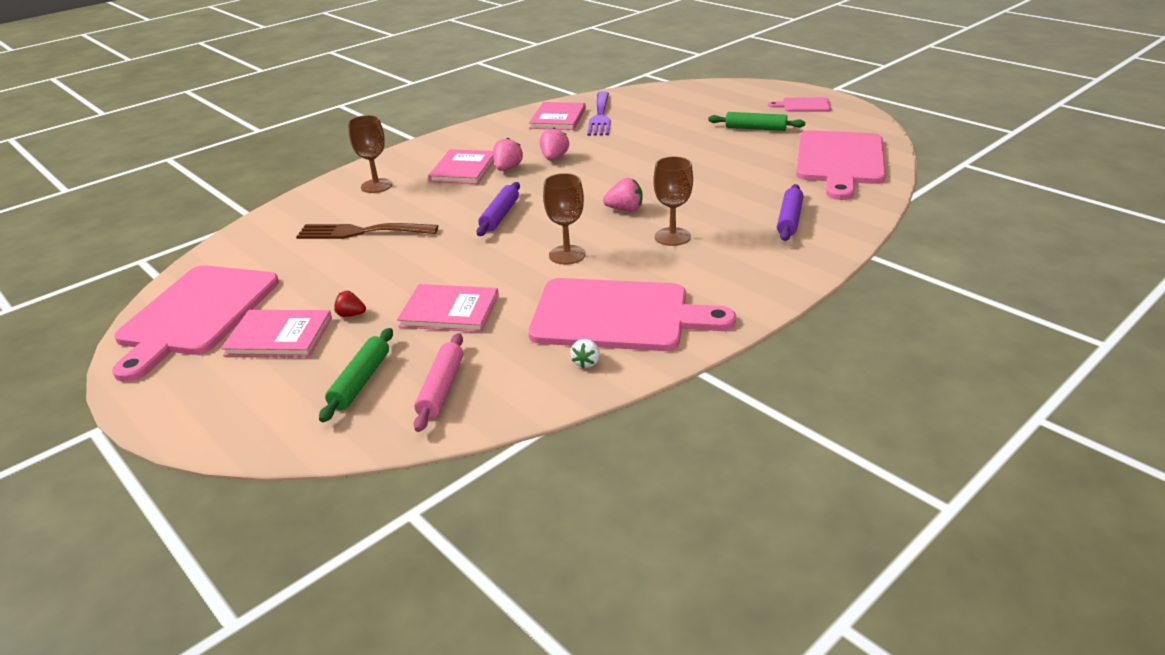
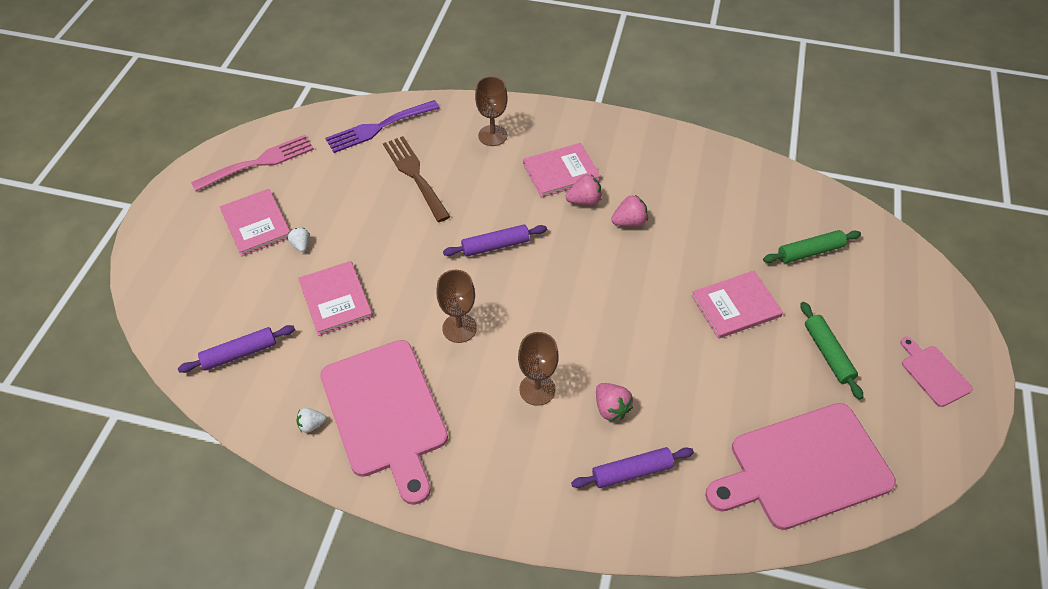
camera: 55 degrees right, 20 degrees up
(196, 314) = (259, 162): pink cutting board -> pink fork
(351, 315) = (301, 245): red strawberry -> white strawberry
(360, 381) = (227, 302): green rolling pin -> green rolling pin (810, 252)
(441, 389) = (240, 353): pink rolling pin -> purple rolling pin
(558, 118) = (717, 177): pink book -> pink book (736, 306)
(600, 116) = (749, 207): purple fork -> purple fork (378, 128)
(625, 209) = (564, 328): pink strawberry -> pink strawberry (611, 408)

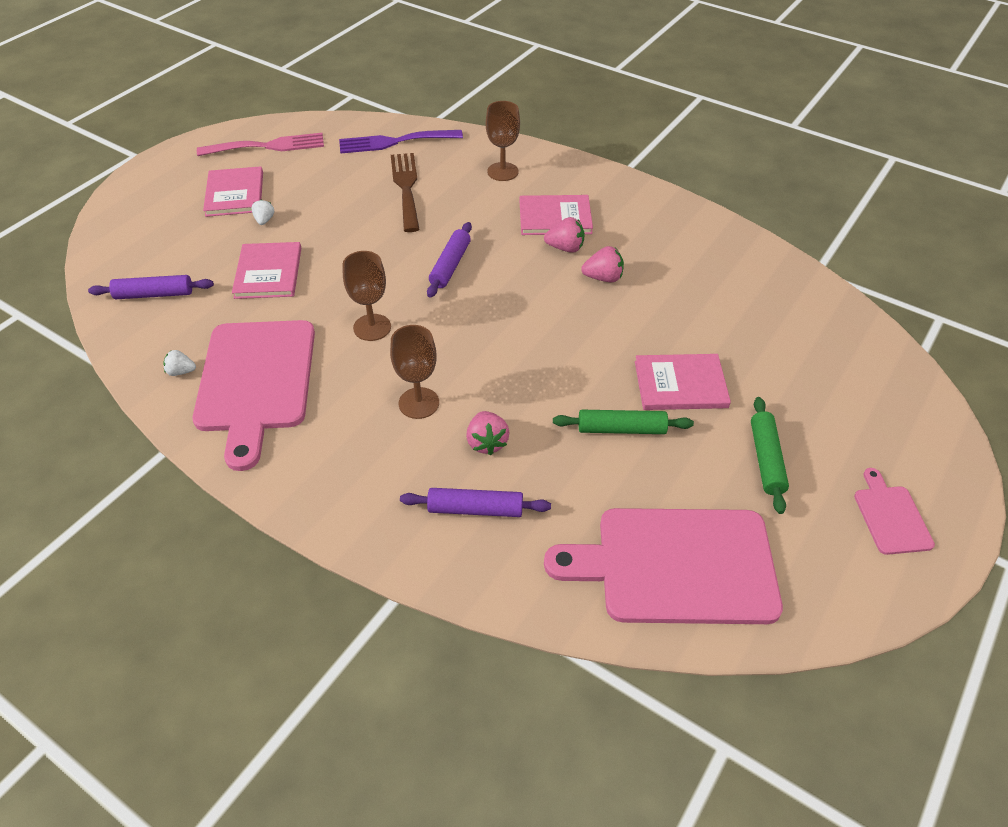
camera: 20 degrees right, 5 degrees down
(495, 246) = (450, 265): purple rolling pin -> purple rolling pin turned 75 degrees counterclockwise
(810, 252) = (796, 355): green rolling pin -> green rolling pin (621, 429)

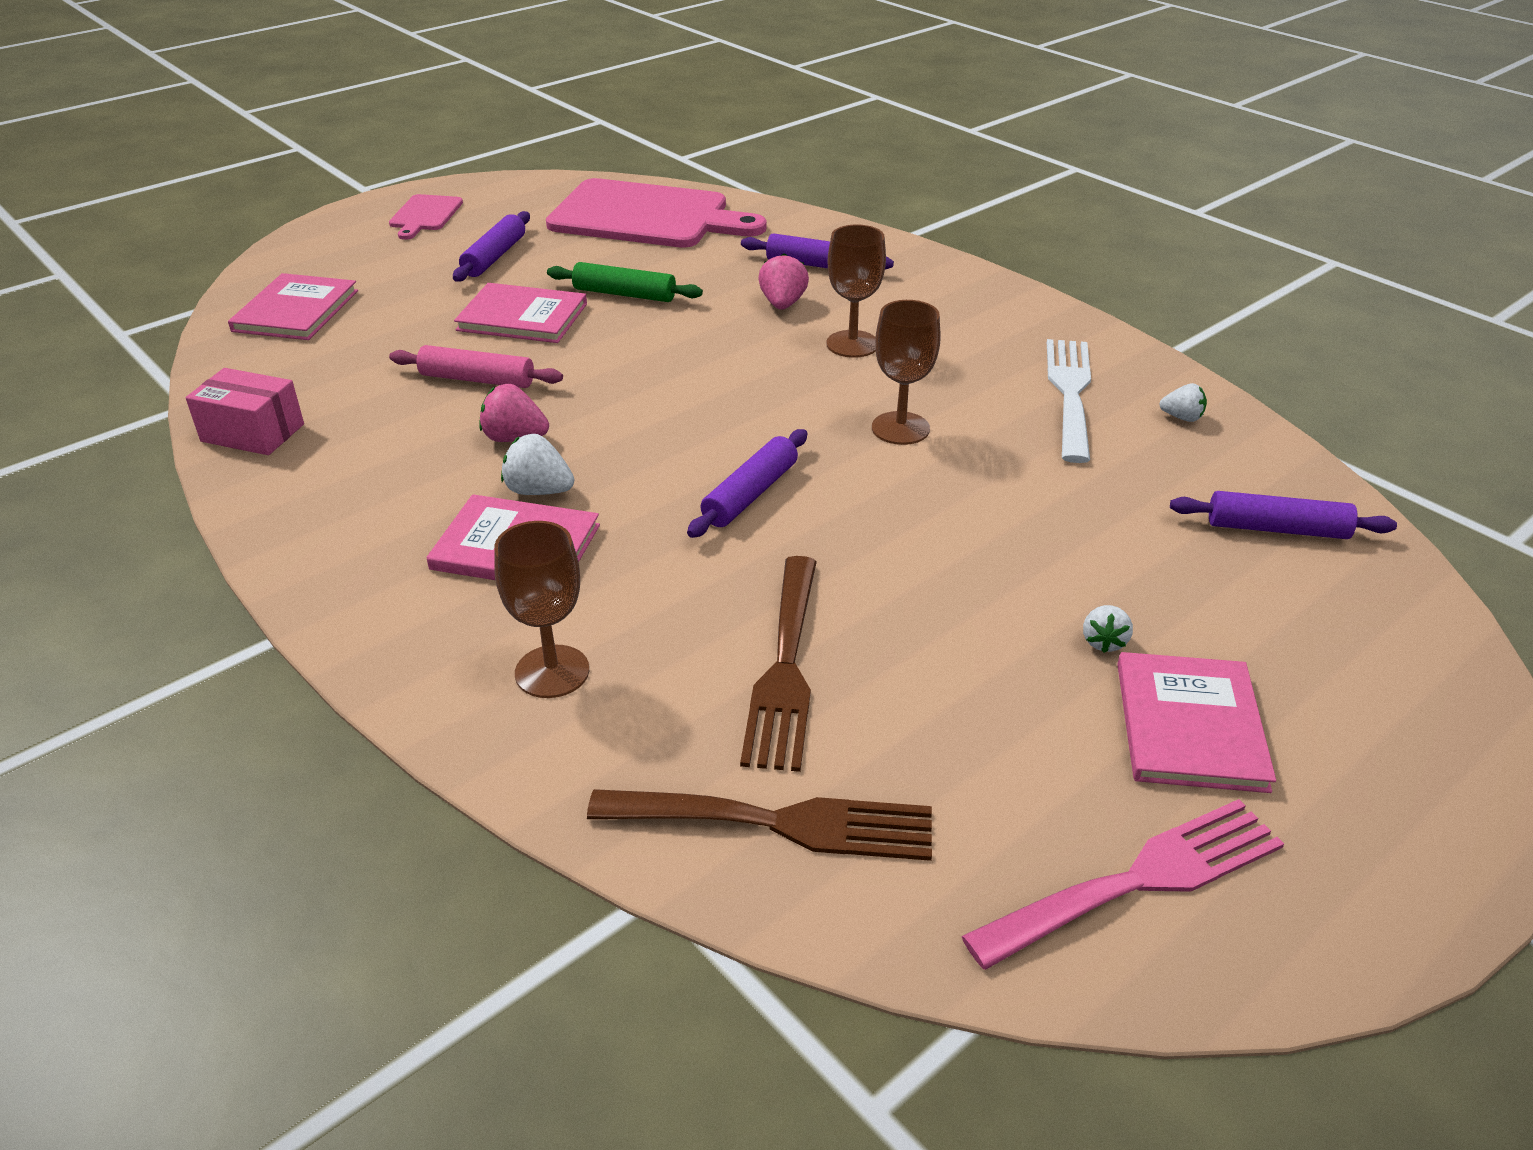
camera: 165 degrees left, 10 degrees down
(255, 381) = (1070, 393): pink cutting board -> white fork
(268, 146) = (1138, 880): pink fork -> pink fork turned 150 degrees clockwise
(268, 273) = (1076, 533): pink book -> pink book (296, 311)
(394, 142) = (778, 823): purple fork -> brown fork
(565, 248) = (539, 491): pink strawberry -> white strawberry
(662, 318) = (477, 379): none -> pink rolling pin
(753, 255) = (252, 433): none -> pink box
(766, 459) = (494, 257): green rolling pin -> purple rolling pin

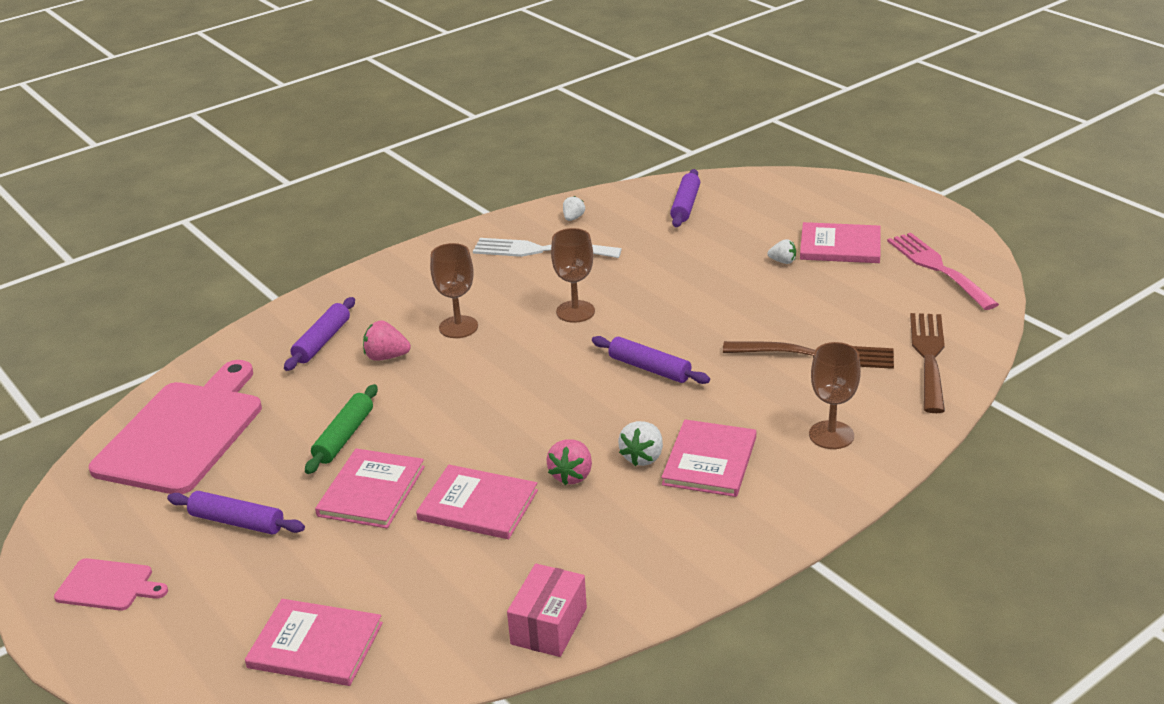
camera: 85 degrees left, 5 degrees down
(477, 379) = (478, 505): pink rolling pin -> pink book

